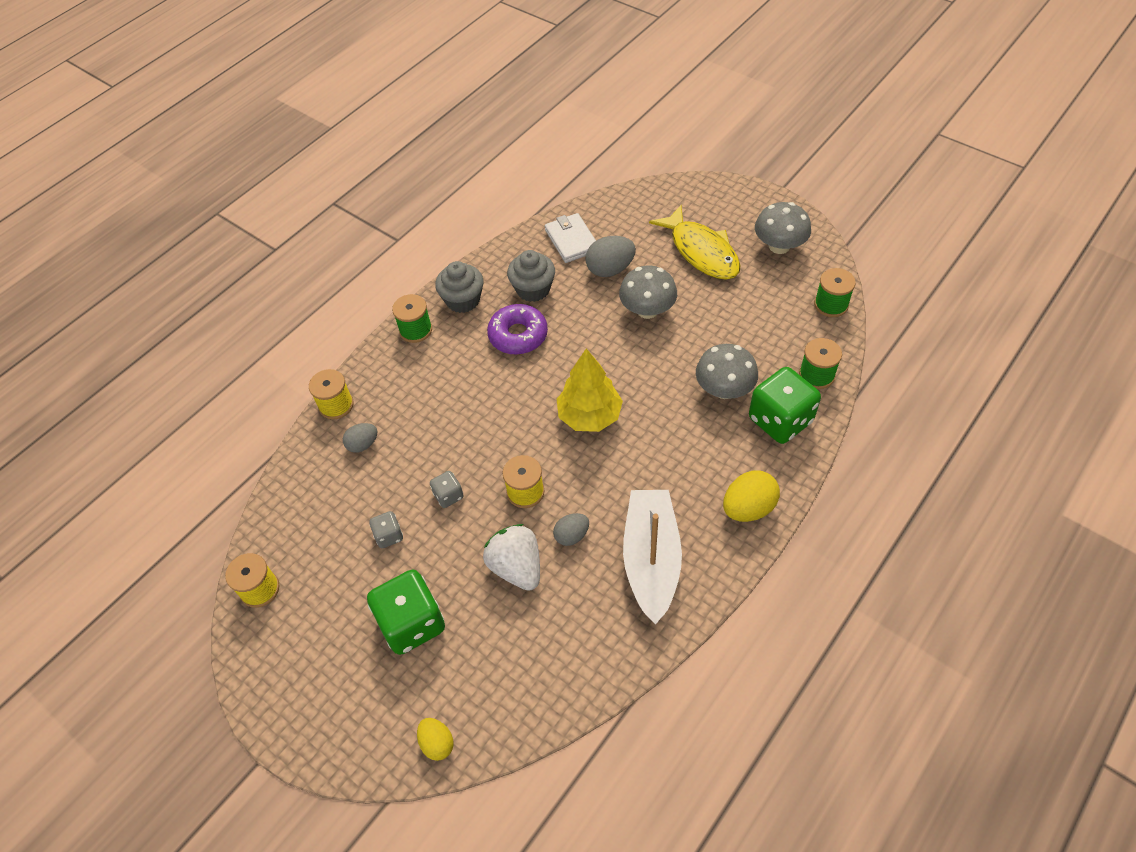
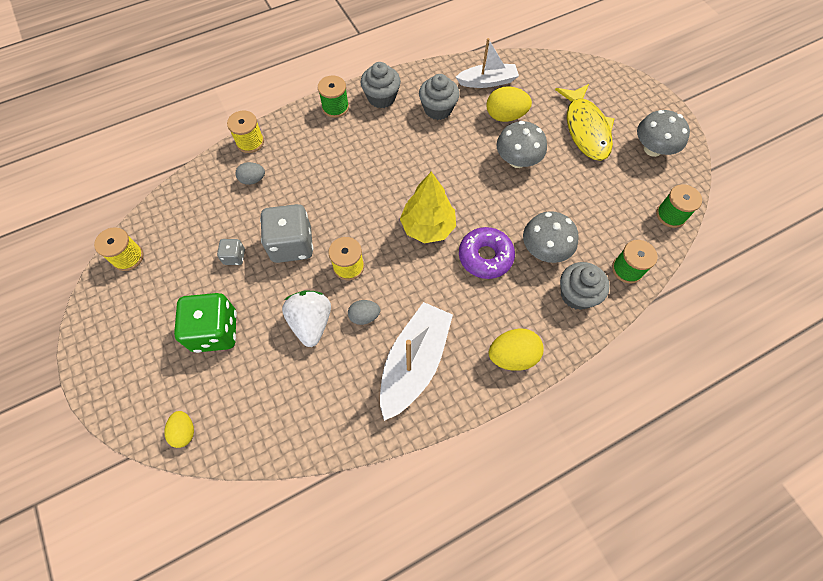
camera: 20 degrees right, 10 degrees up
(448, 495) = (292, 245): grey dice -> grey dice, size x2.08
(518, 335) = (407, 141): purple donut -> purple donut (485, 257)
(571, 240) = (487, 81): white wallet -> white boat
(610, 269) = (505, 116): grey egg -> yellow egg
(780, 420) = (577, 294): green dice -> grey cupcake

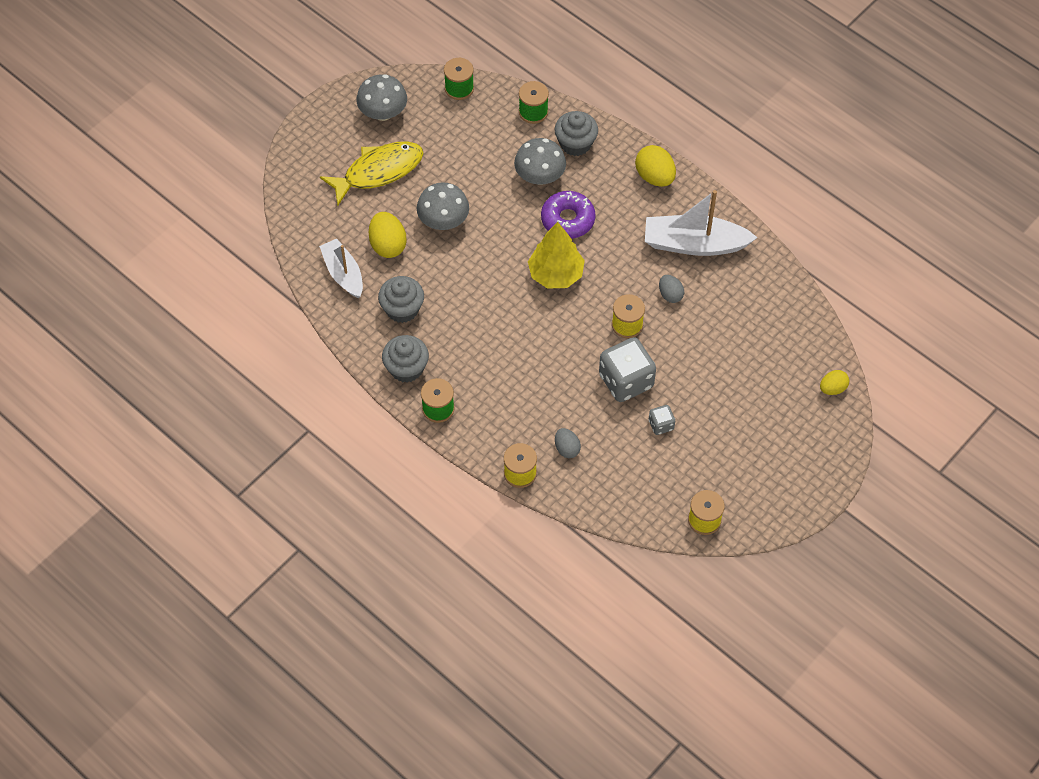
camera: 110 degrees left, 5 degrees down
(215, 331) = (740, 406): green dice -> none
(311, 323) = (695, 333): white strawberry -> none

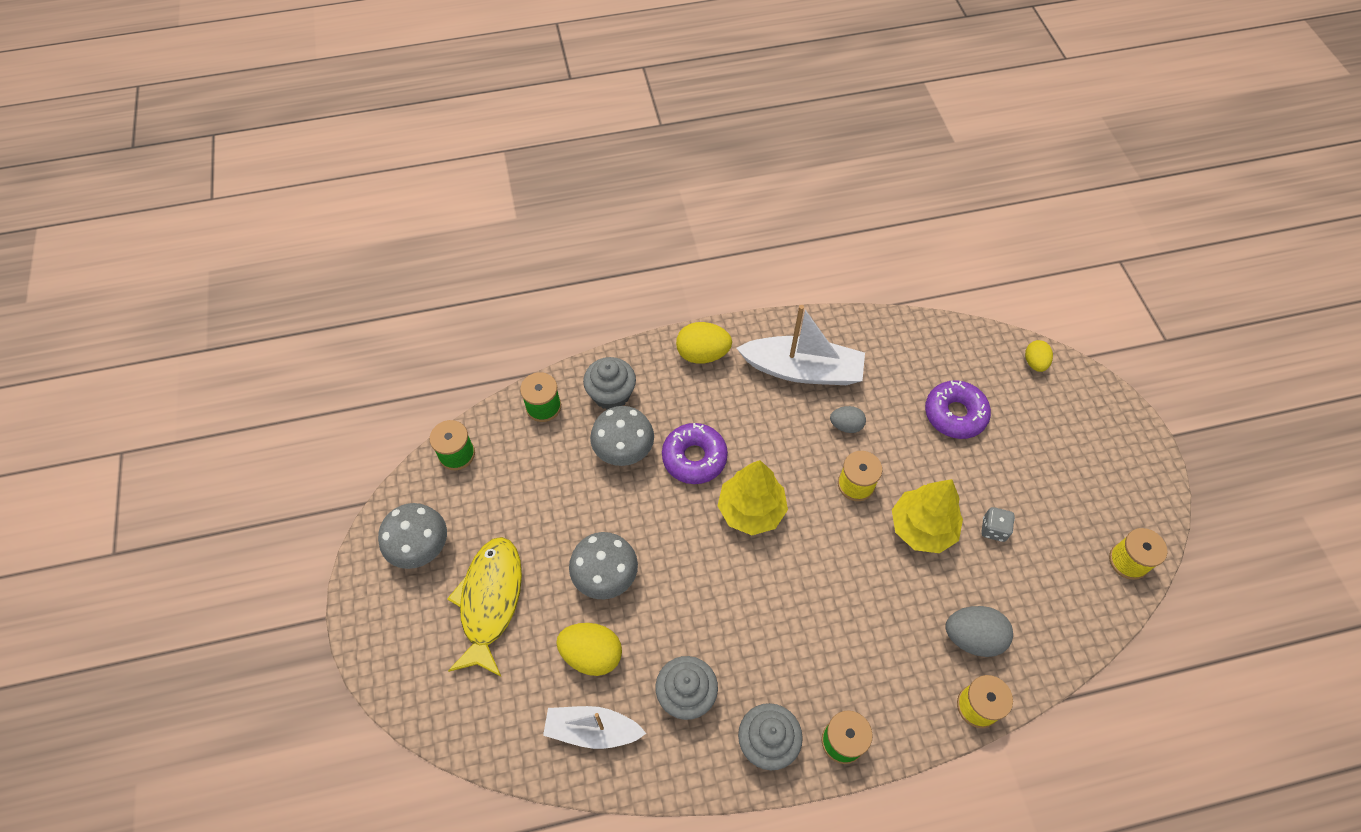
camera: 55 degrees left, 0 degrees up
(567, 448) = (972, 637): grey egg -> grey egg, size x1.62
(626, 381) = (922, 528): grey dice -> yellow tree
(694, 244) = (802, 370): white boat -> white boat turned 120 degrees counterclockwise
(739, 357) = (955, 414): none -> purple donut

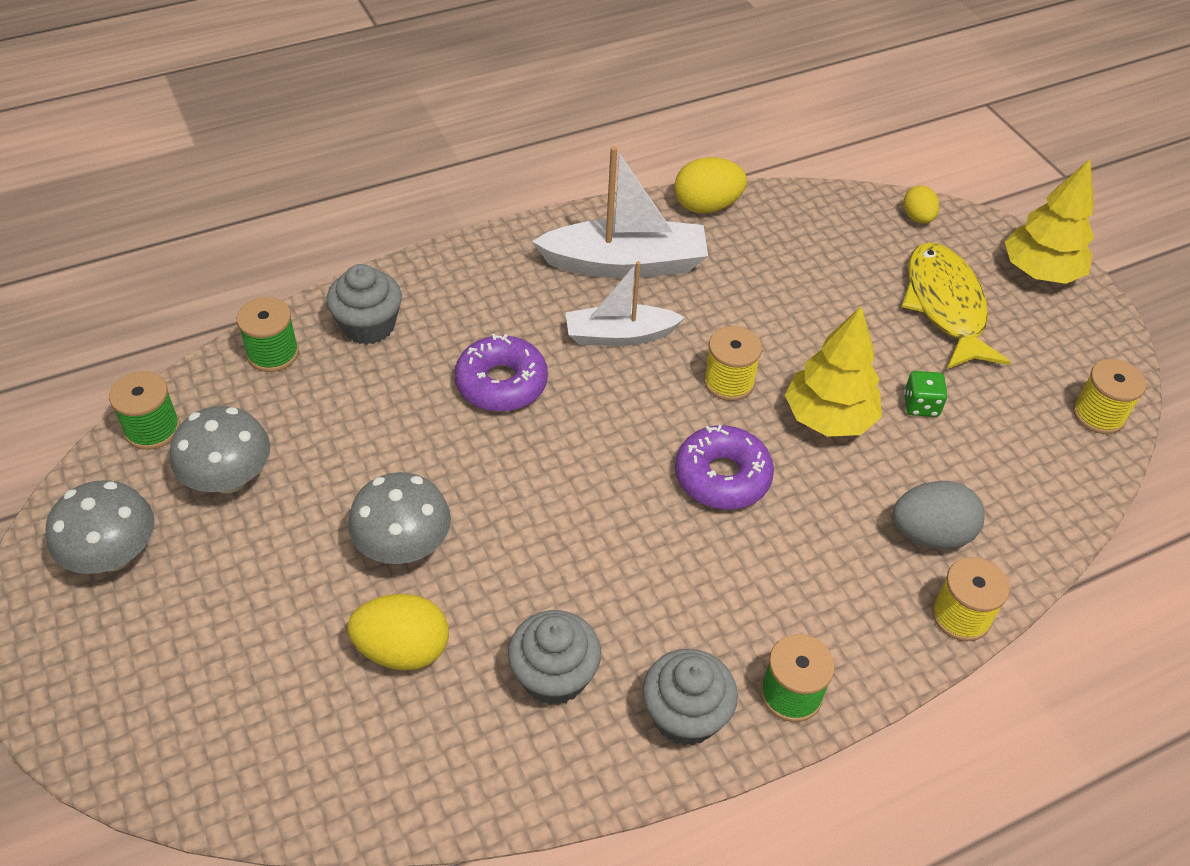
camera: 15 degrees left, 10 degrees down
(490, 601) = (234, 607): yellow fish -> yellow fish (945, 306)
(592, 730) = (423, 749): white boat -> white boat (619, 335)
(623, 449) = (399, 388): grey mushroom -> grey mushroom (229, 478)
(702, 354) = (486, 263): yellow egg -> yellow egg (706, 206)
(751, 510) = (594, 433): yellow tree -> yellow tree (1040, 272)
(846, 425) = (698, 317): grey egg -> none
(955, 414) = (835, 286): purple donut -> purple donut (722, 476)
(993, 529) = (920, 405): grey dice -> green dice

